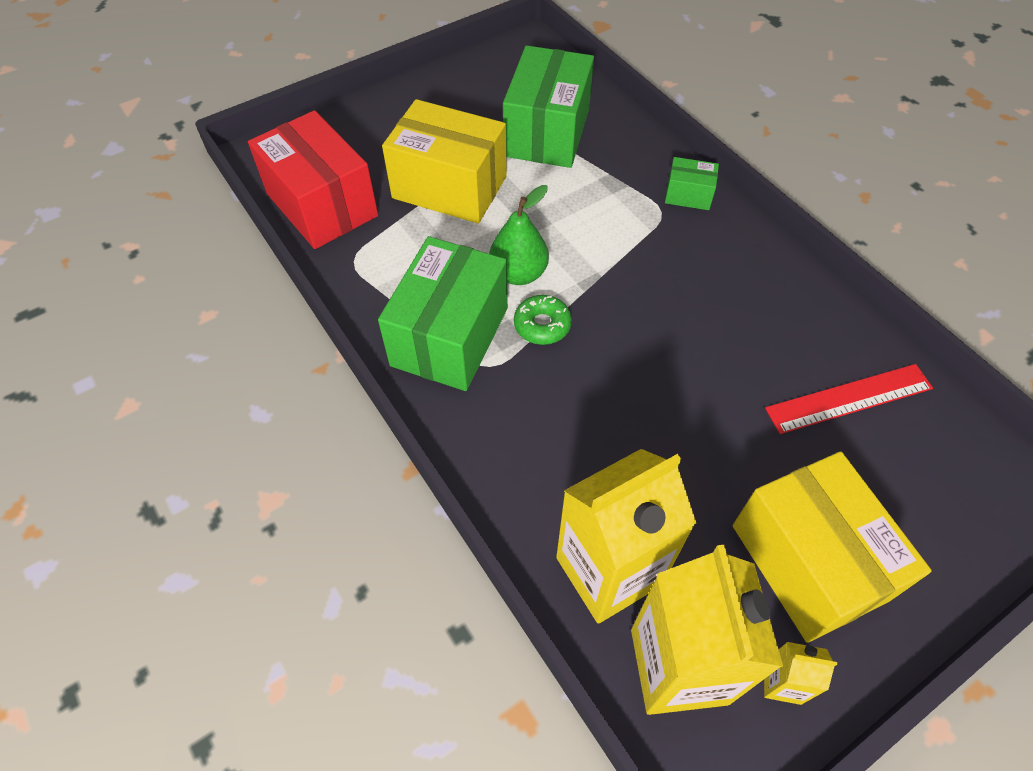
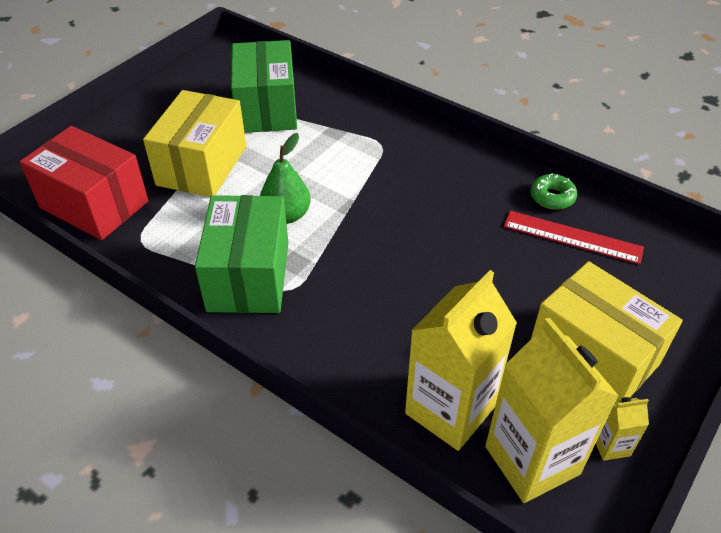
camera: 20 degrees left, 10 degrees down
(449, 187) = (202, 165): yellow box -> yellow box turned 75 degrees counterclockwise
(542, 325) = (321, 248): green donut -> green donut (552, 197)
(688, 195) = (396, 128): green box -> none
(849, 398) = (572, 237): red ruler -> red ruler turned 60 degrees clockwise

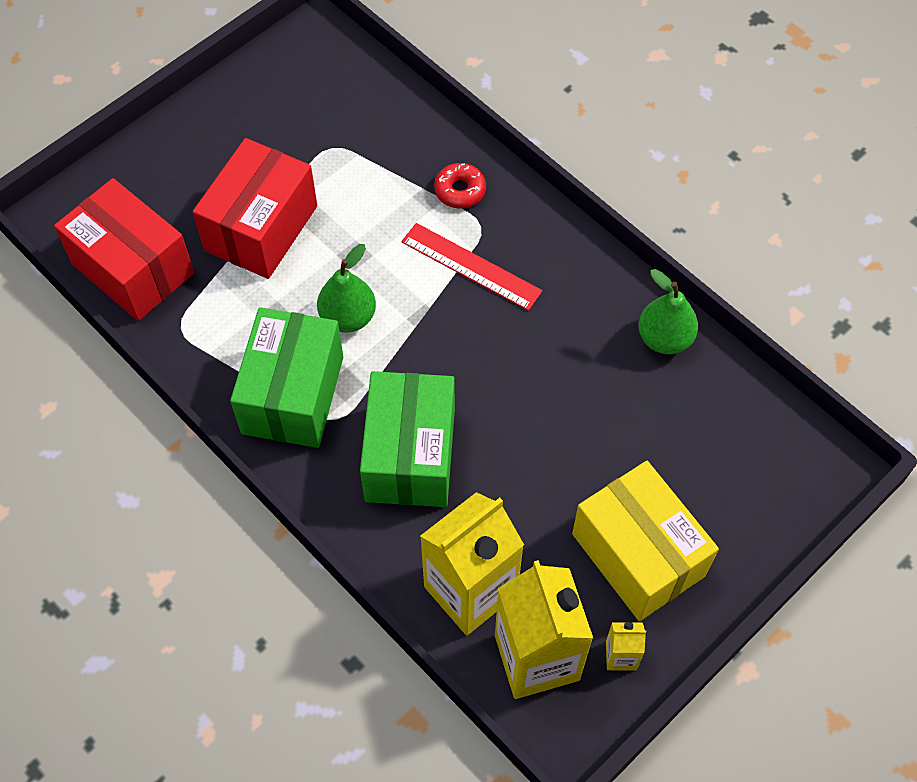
camera: 10 degrees right, 15 degrees up
(202, 165) = (261, 228): yellow box -> red box
(266, 108) = (351, 146): green box -> green box (410, 455)
(358, 125) = (460, 190): none -> red donut
(552, 197) = (664, 338): green donut -> green pear
(572, 237) = (669, 399): red ruler -> red ruler (471, 266)

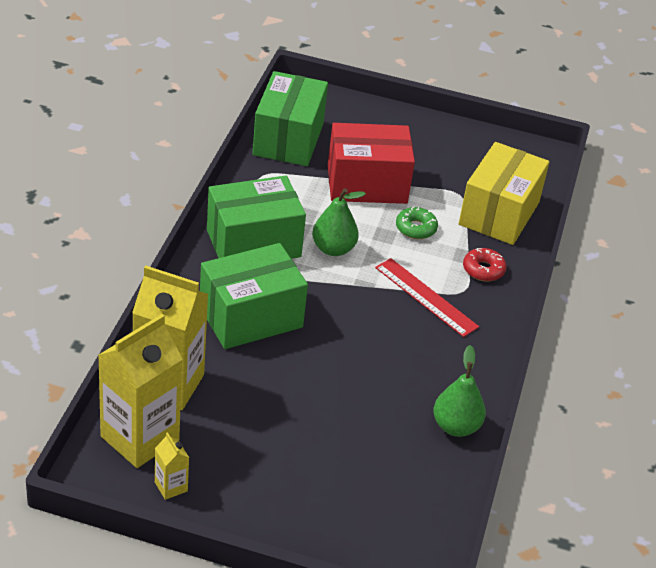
camera: 55 degrees right, 20 degrees down
(133, 268) = (288, 139): red box -> green box
(361, 219) = (416, 228): none -> green donut
(471, 266) = (426, 297): red ruler -> red ruler turned 45 degrees counterclockwise
(638, 555) = (259, 470): yellow box -> yellow box (499, 213)

